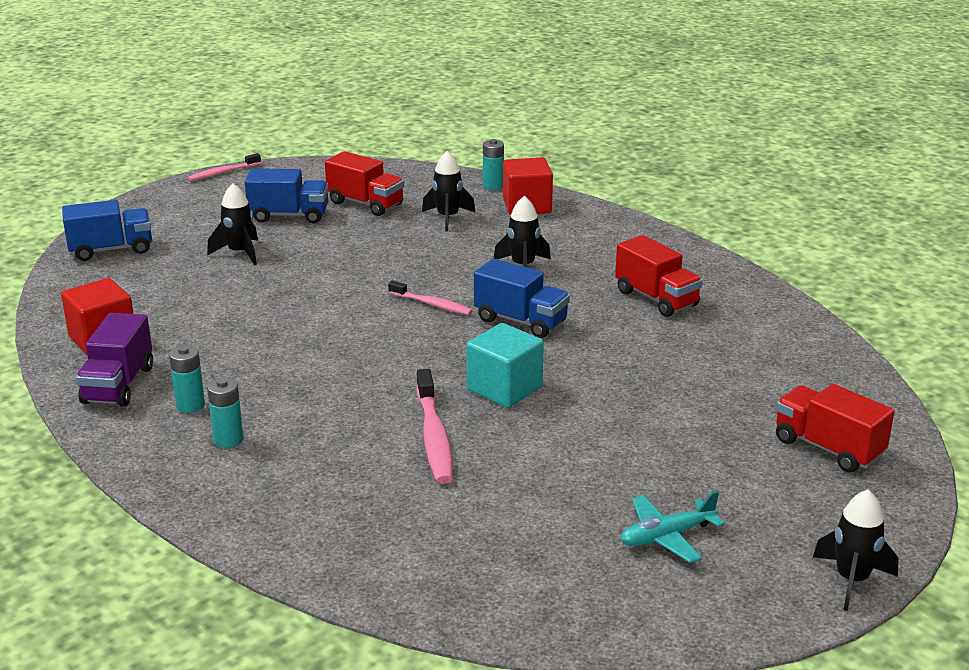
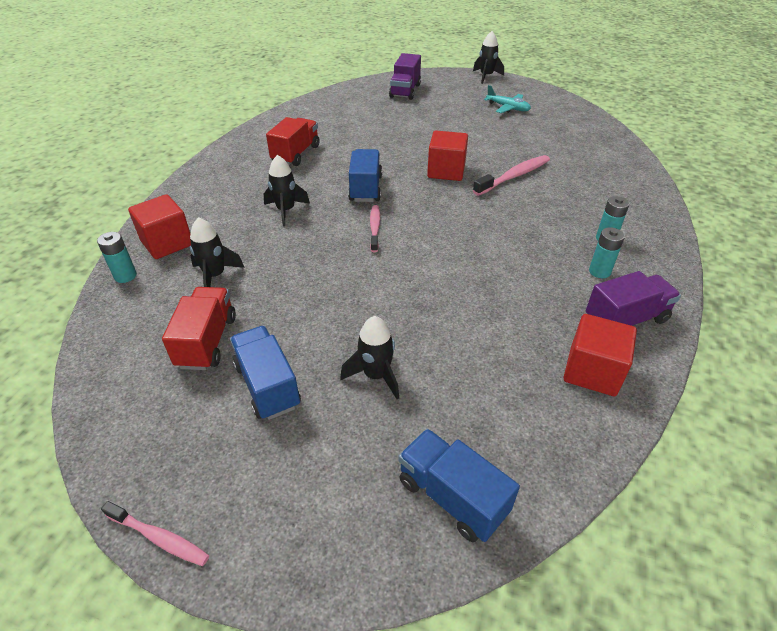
camera: 120 degrees left, 15 degrees up
(504, 388) = (446, 171): turquoise cube -> red cube
(828, 448) = (405, 91): red truck -> purple truck

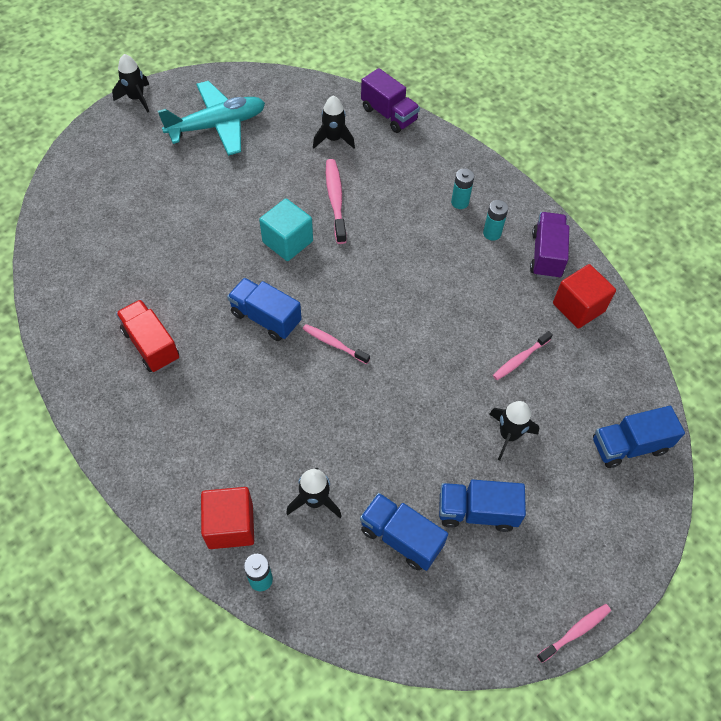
camera: 60 degrees left, 15 degrees up
(207, 341) = (401, 538): red truck -> blue truck
(286, 210) = (252, 400): black rocket -> black rocket (333, 139)
(405, 91) = (101, 181): purple truck -> purple truck (389, 114)
(446, 171) = (287, 242): red cube -> turquoise cube
(475, 349) = (520, 359): none -> pink toothbrush
(508, 108) = (217, 126): turquoise plane -> turquoise plane, size x1.85

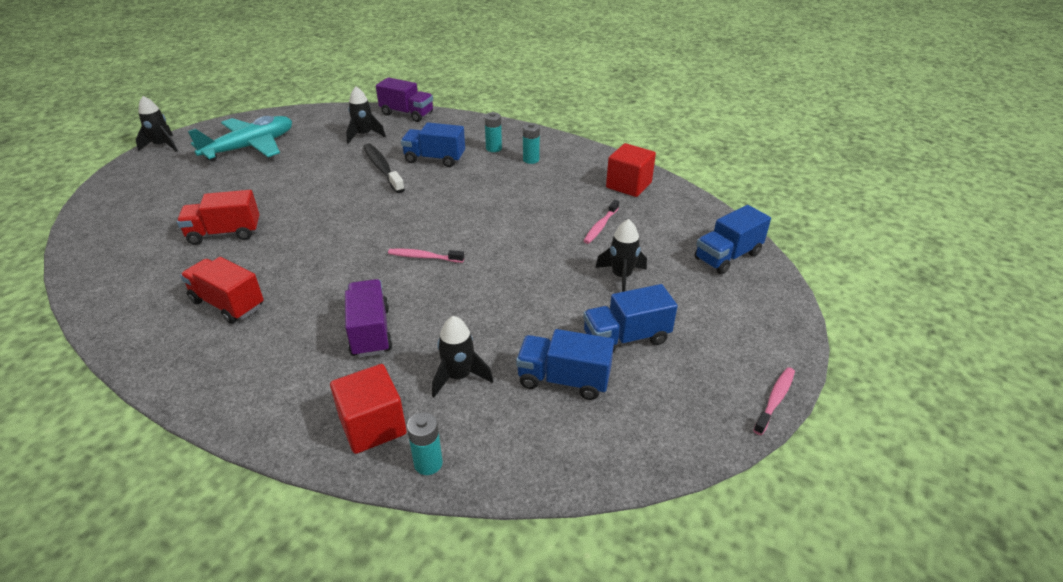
camera: 20 degrees left, 20 degrees down
(167, 251) = (225, 233): none -> red truck
(266, 318) = (347, 256): blue truck -> blue truck (434, 159)
(287, 242) = (348, 202): turquoise cube -> none
(335, 200) = (382, 168): pink toothbrush -> black toothbrush
(546, 255) = (583, 162): purple truck -> purple truck (370, 332)

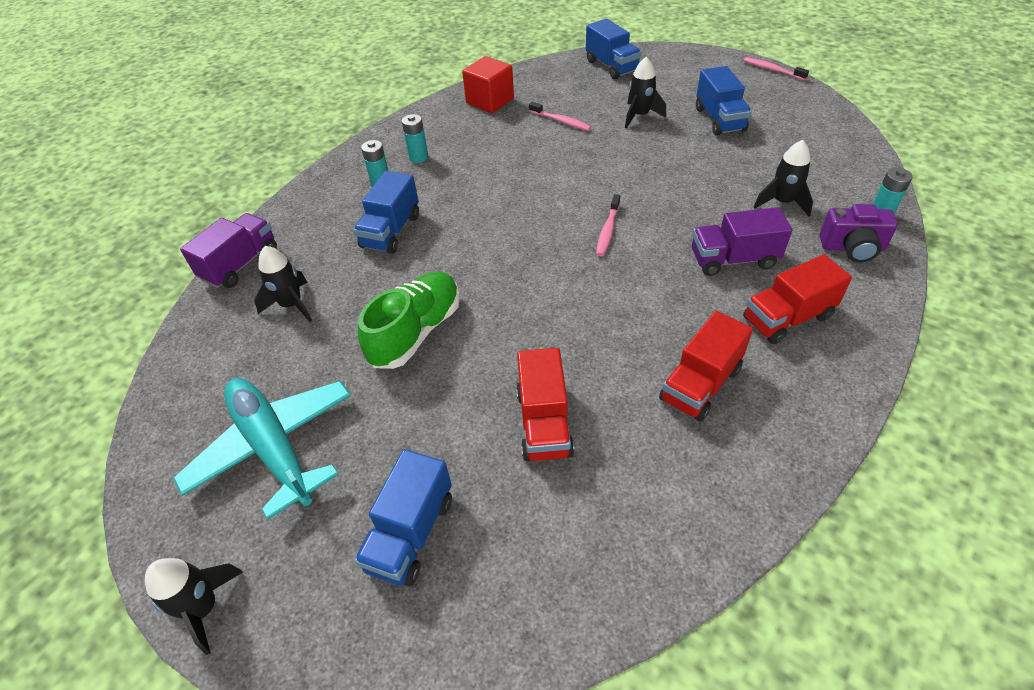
camera: 80 degrees left, 10 degrees up
(283, 361) = (787, 318): none -> red truck
(326, 179) = (416, 332): none -> green shoe
(373, 426) = (852, 248): red cube -> purple camera
(382, 168) = (401, 277): black toothbrush -> none
(563, 380) = (773, 150): blue truck -> blue truck (411, 533)

